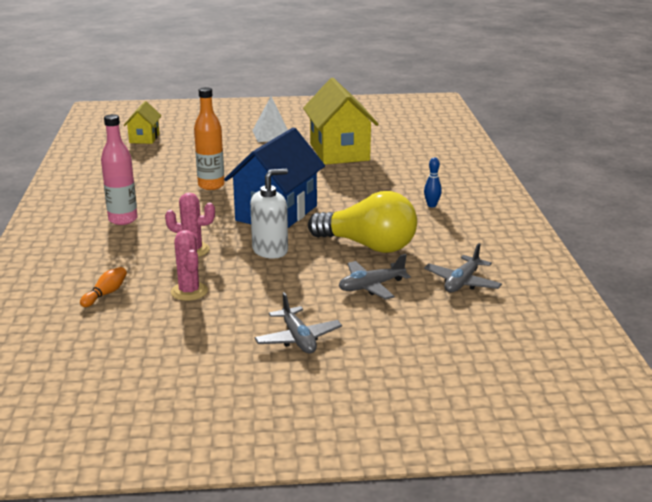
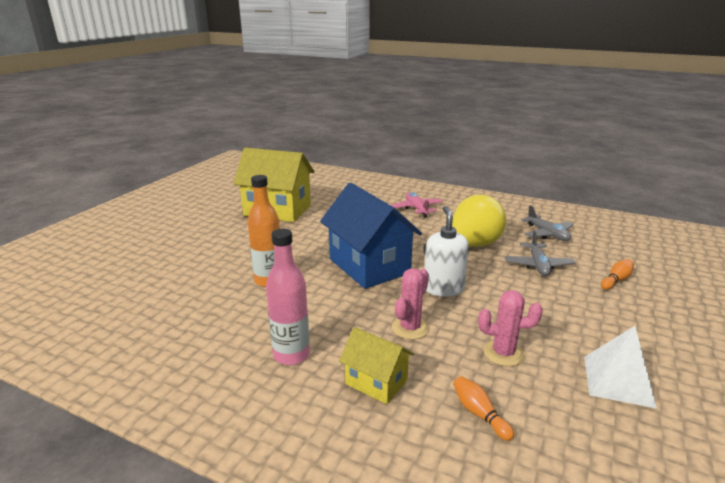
camera: 60 degrees left, 0 degrees up
(144, 138) = (82, 287): yellow house -> yellow house (376, 382)
(272, 135) = (195, 224): white pyramid -> white pyramid (618, 381)
(298, 339) = (618, 319): grey plane -> none
(386, 332) = (616, 280): none -> orange bowling pin
(431, 205) = (416, 209): blue bowling pin -> pink plane

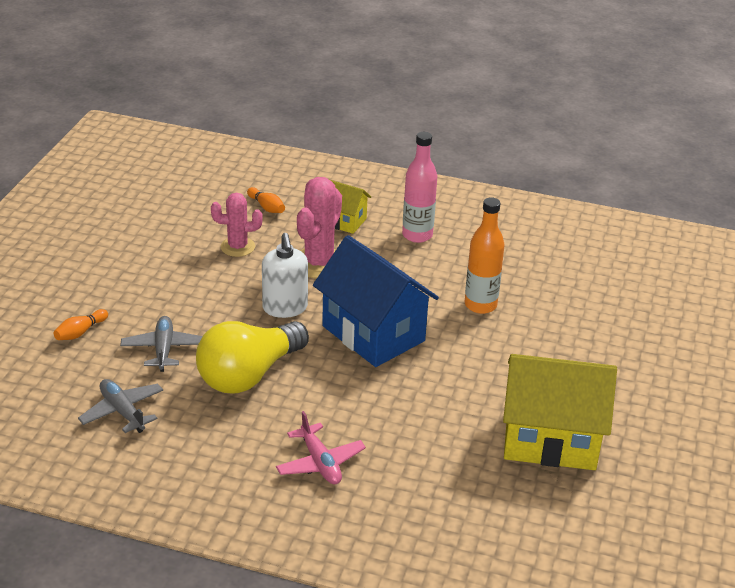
camera: 170 degrees right, 10 degrees up
(410, 328) = (319, 263): pink cactus -> pink cactus, size x1.55
(618, 381) = (152, 232): white pyramid -> none

